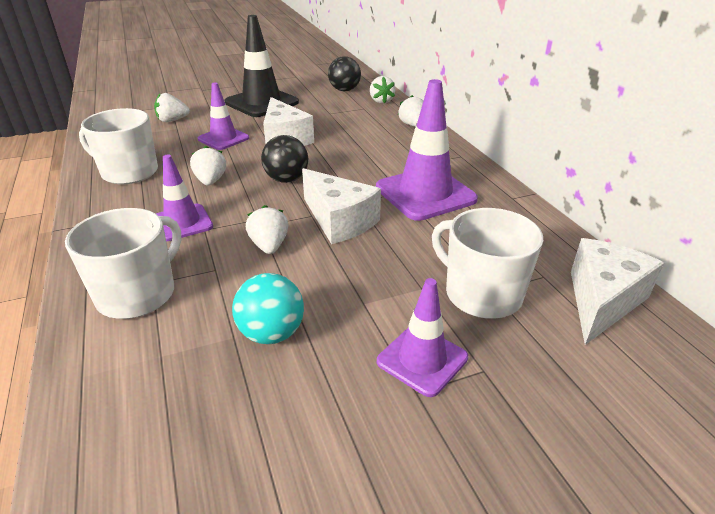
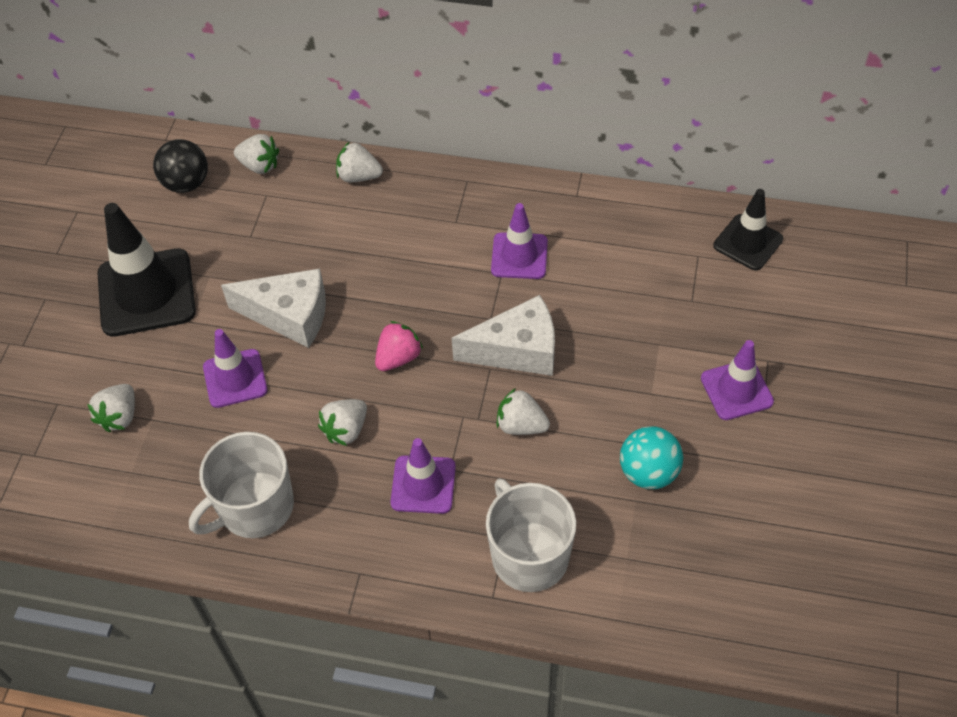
camera: 55 degrees left, 20 degrees up
(211, 181) = (346, 430): white strawberry -> white strawberry turned 75 degrees counterclockwise
(286, 179) = (398, 357): black ball -> pink strawberry
(425, 193) = (519, 256): purple traffic cone -> purple traffic cone, size x0.60
(481, 294) = (692, 310): white mug -> none
(602, 301) = (748, 242): white cheese -> black traffic cone

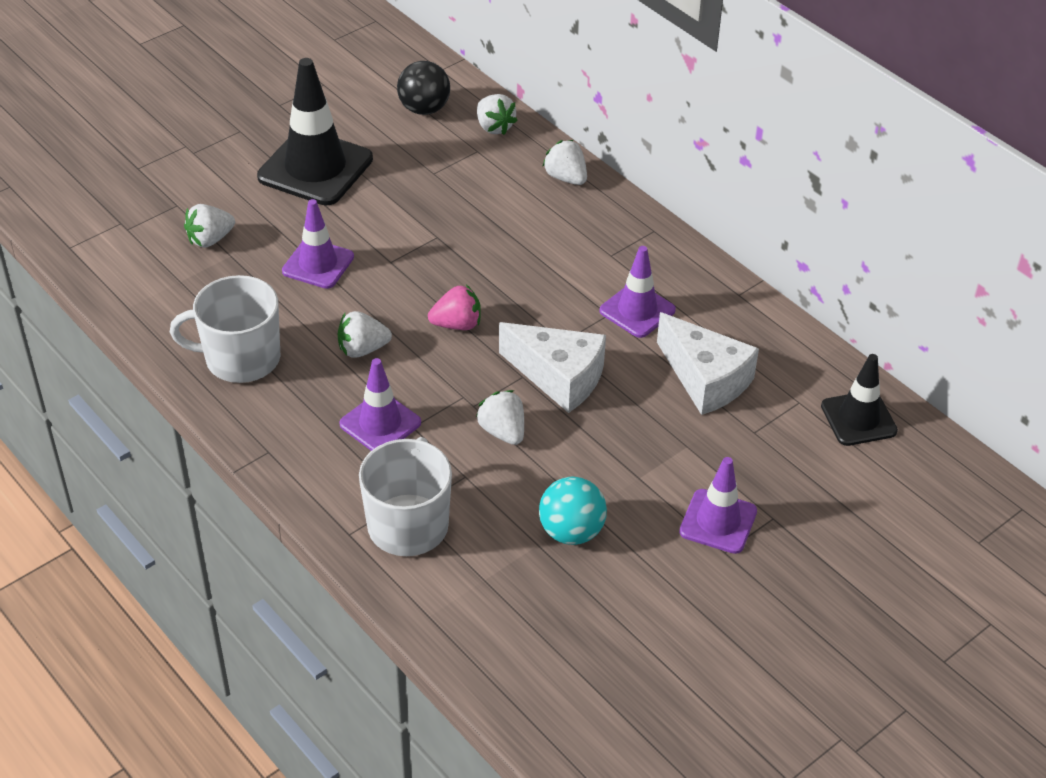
camera: 35 degrees right, 10 degrees down
(289, 316) = (404, 245): white cheese -> white cheese (705, 379)

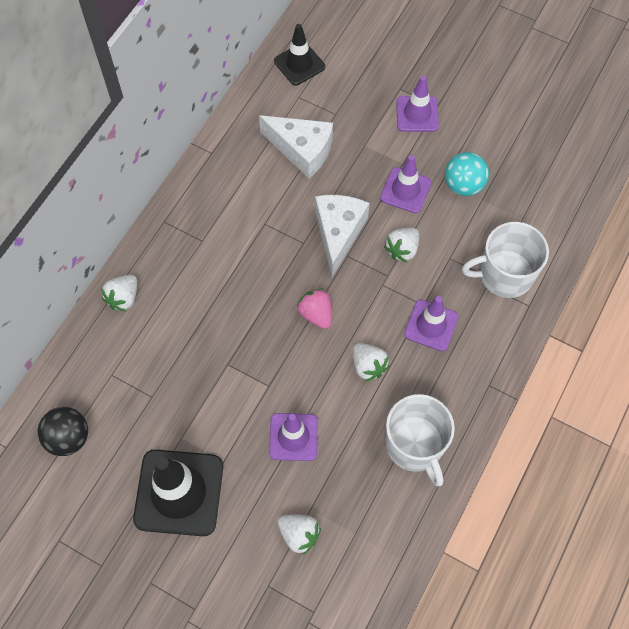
camera: 110 degrees left, 20 degrees up
(494, 127) = (76, 373): white strawberry -> none
(637, 310) = (253, 207): purple traffic cone -> purple traffic cone (405, 190)
(705, 379) = (302, 150): white cheese -> white cheese turned 90 degrees clockwise

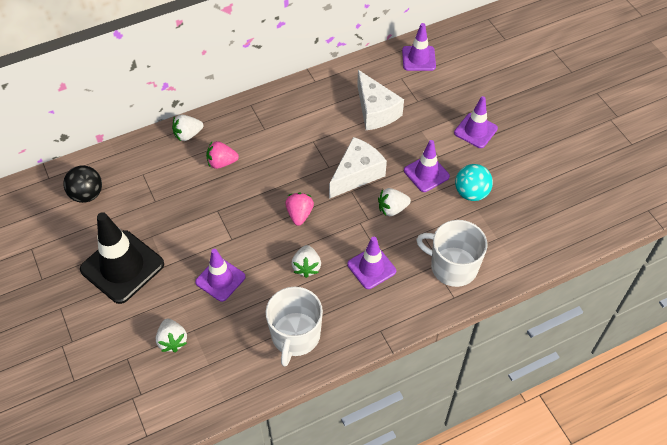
camera: 35 degrees right, 10 degrees down
(188, 307) = (221, 162): none -> pink strawberry
(299, 64) = (418, 58): black traffic cone -> purple traffic cone

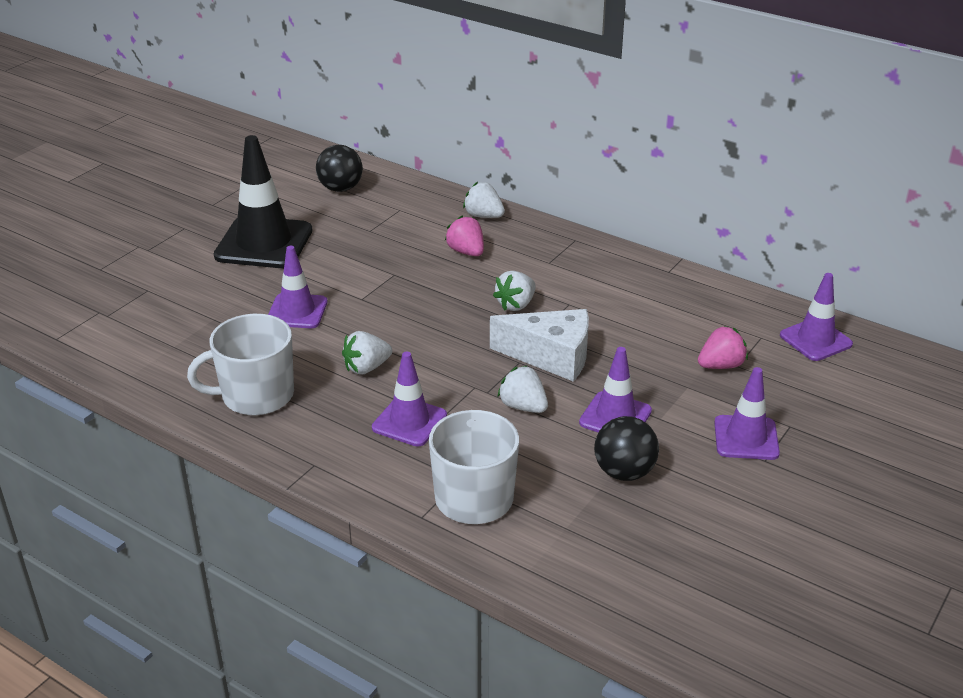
camera: 60 degrees right, 20 degrees down
(172, 341) = (189, 310): white strawberry -> white strawberry (516, 305)
(299, 214) = (442, 334): pink strawberry -> pink strawberry (721, 365)
(375, 111) = (675, 335): white cheese -> none
(471, 193) = (624, 472): turquoise ball -> black ball

